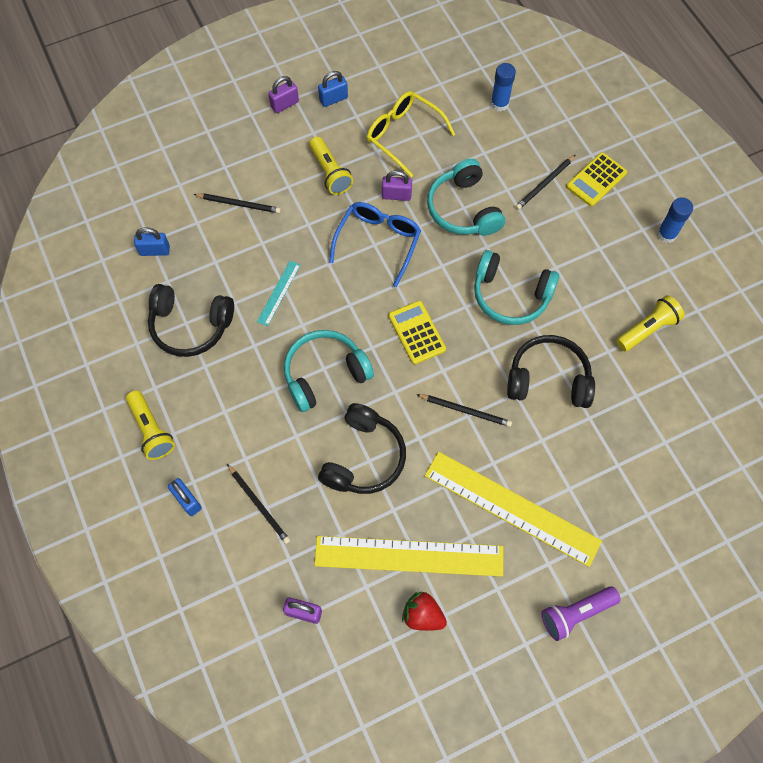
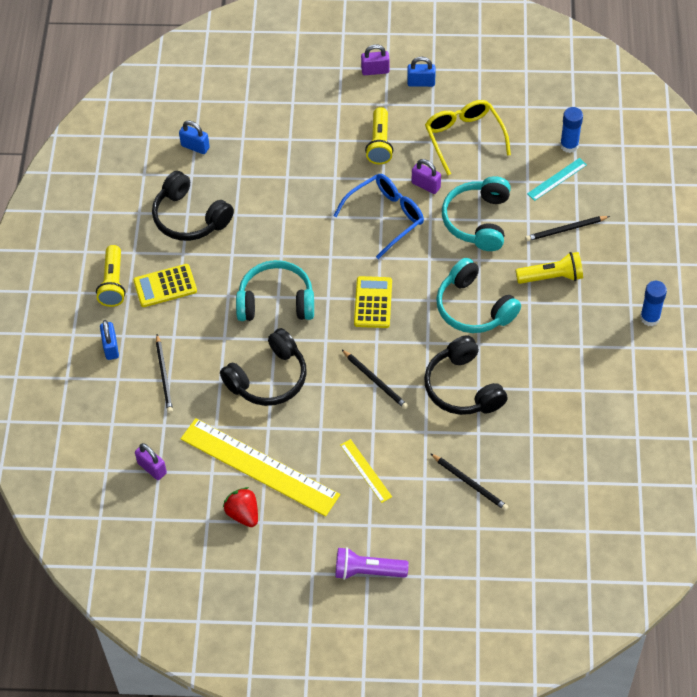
camera: 30 degrees right, 10 degrees down
(239, 204) = (286, 138): black pencil -> black pencil (470, 483)
(279, 293) = (277, 222): turquoise ruler -> turquoise ruler (557, 179)
(511, 508) = (365, 471): yellow ruler -> yellow ruler, size x0.45
(548, 379) = (462, 387): black headphones -> black headphones turned 150 degrees counterclockwise
(596, 180) = (615, 245): yellow calculator -> yellow calculator (165, 286)
(647, 329) = (578, 386): yellow flashlight -> yellow flashlight (551, 277)

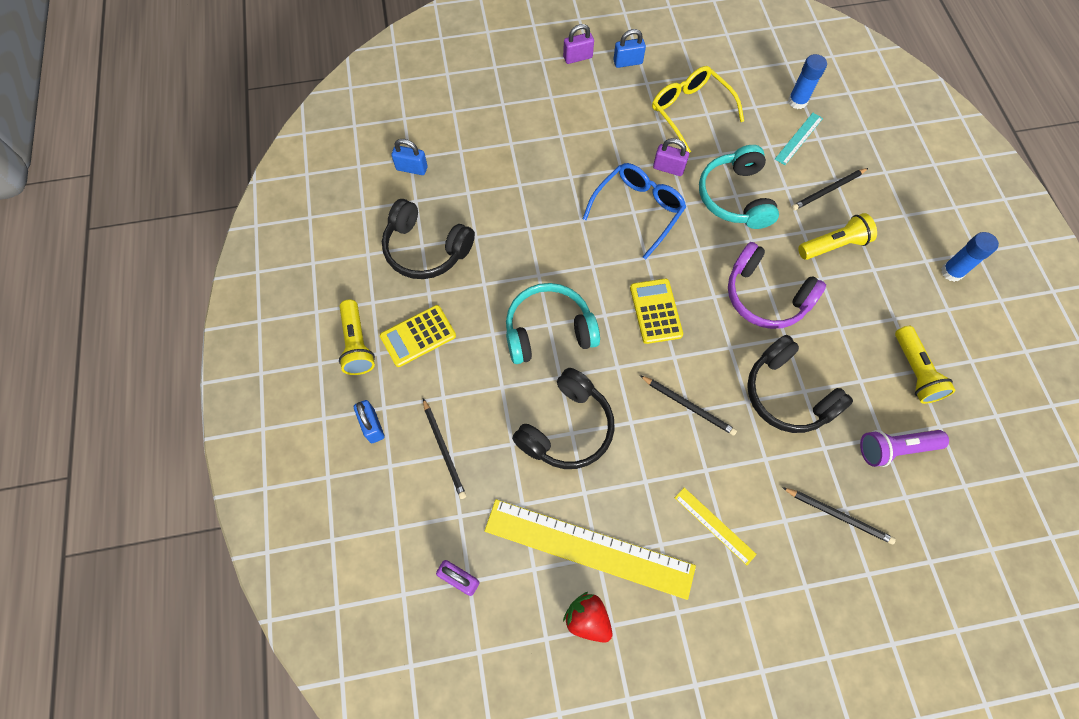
camera: 15 degrees left, 10 degrees up
(367, 571) = (761, 666): purple flashlight -> purple flashlight (894, 448)
(379, 143) = (606, 132): yellow flashlight -> yellow flashlight (914, 371)
(473, 308) = (765, 296): turquoise headphones -> purple headphones

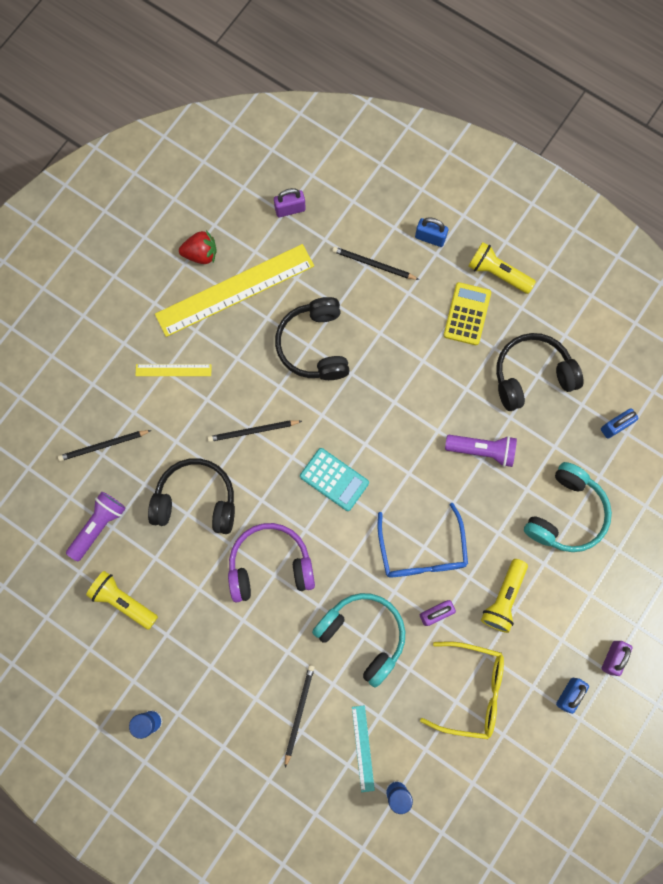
camera: 135 degrees right, 10 degrees up
(521, 234) = (482, 450): none -> purple flashlight
(548, 330) = (390, 397): turquoise headphones -> turquoise headphones (566, 514)
(655, 311) = (334, 479): yellow calculator -> turquoise calculator
(833, 245) = (255, 661): yellow flashlight -> yellow flashlight (503, 598)

